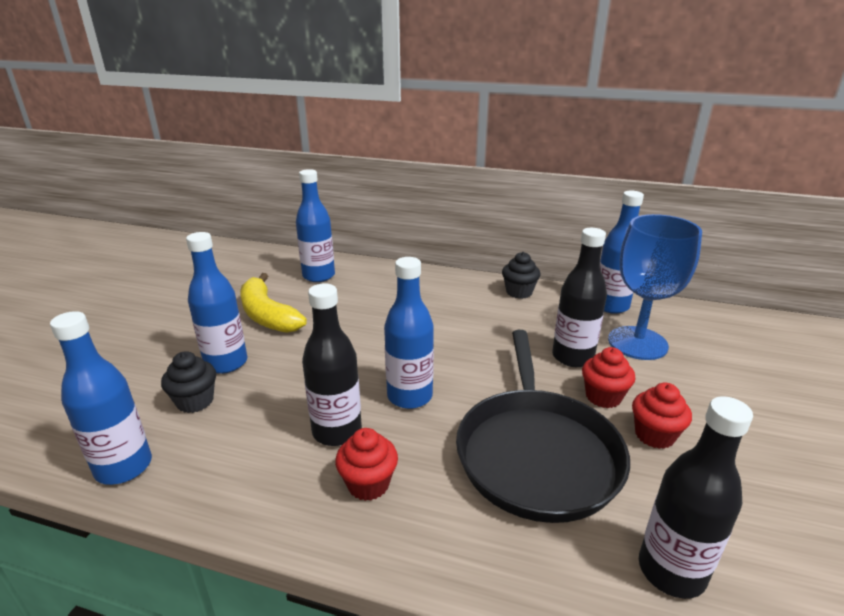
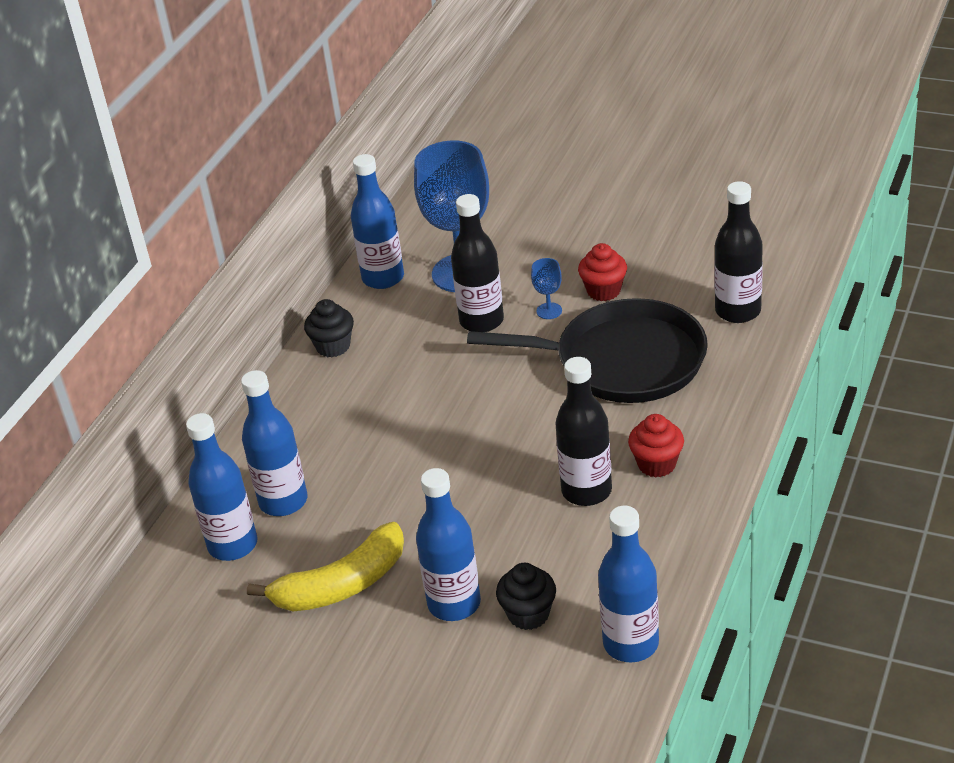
camera: 80 degrees left, 10 degrees up
(409, 396) = (535, 441): blue bottle -> blue bottle (283, 501)
(603, 397) = (549, 311): red cupcake -> blue goblet

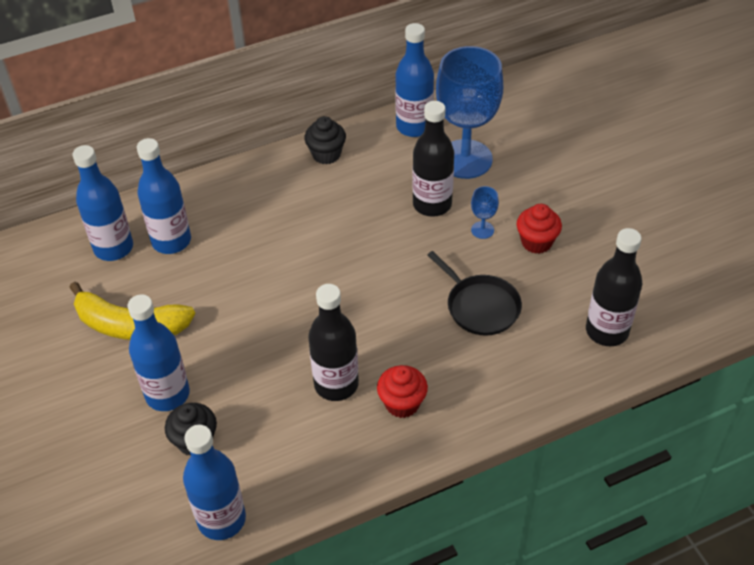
camera: 40 degrees right, 10 degrees up
(622, 361) = (480, 306): black pan -> black pan, size x0.55

